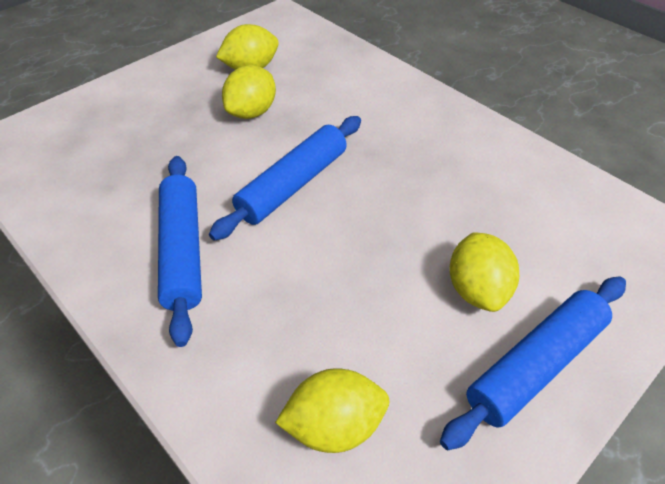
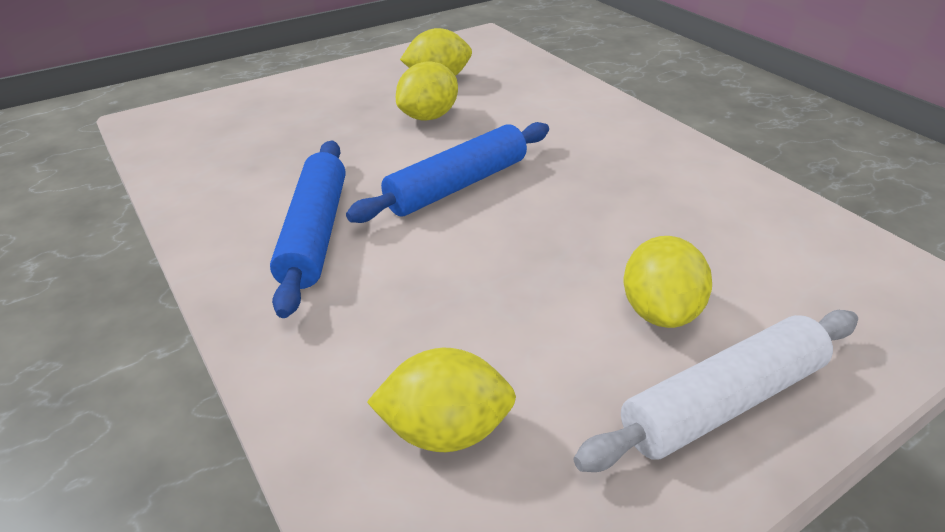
camera: 10 degrees right, 10 degrees down
(535, 364) = (722, 401): blue rolling pin -> white rolling pin

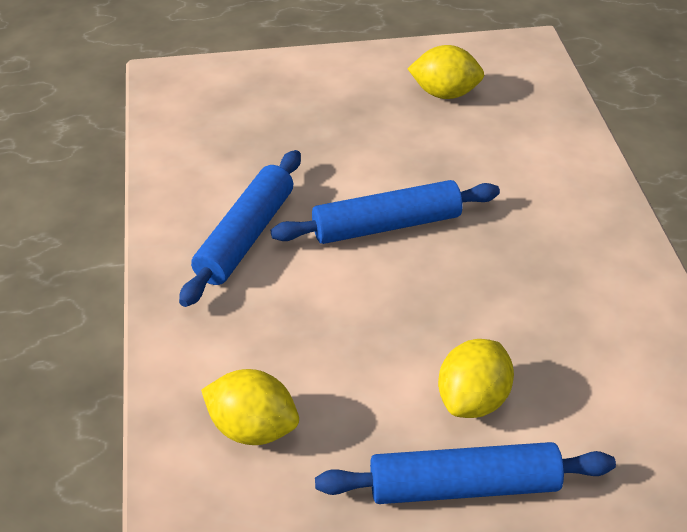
camera: 25 degrees right, 5 degrees up
(428, 116) = (407, 139): yellow lemon -> none
(722, 401) = (464, 485): white rolling pin -> blue rolling pin

